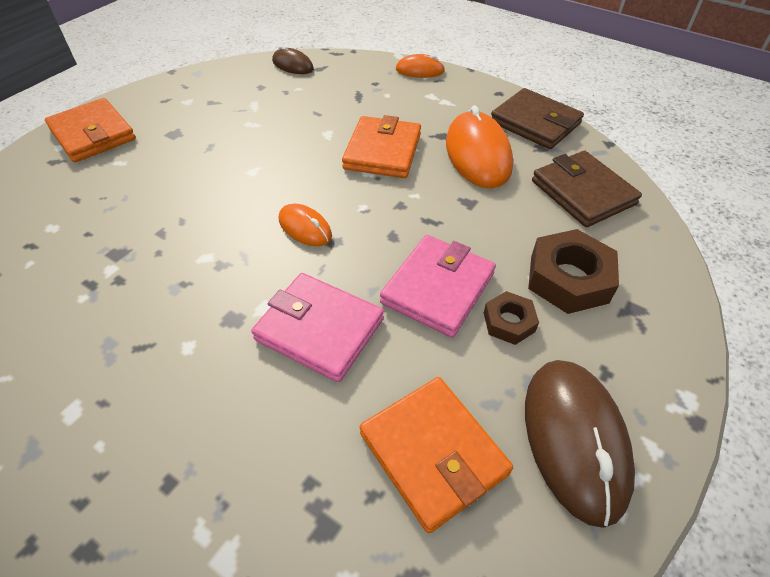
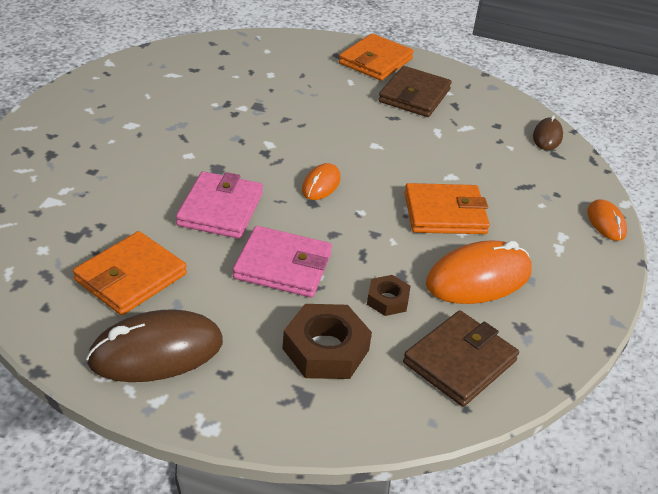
camera: 70 degrees right, 10 degrees down
(509, 322) = (260, 311): brown nut -> brown nut (387, 300)
(535, 123) = (566, 321): brown wallet -> brown wallet (414, 96)

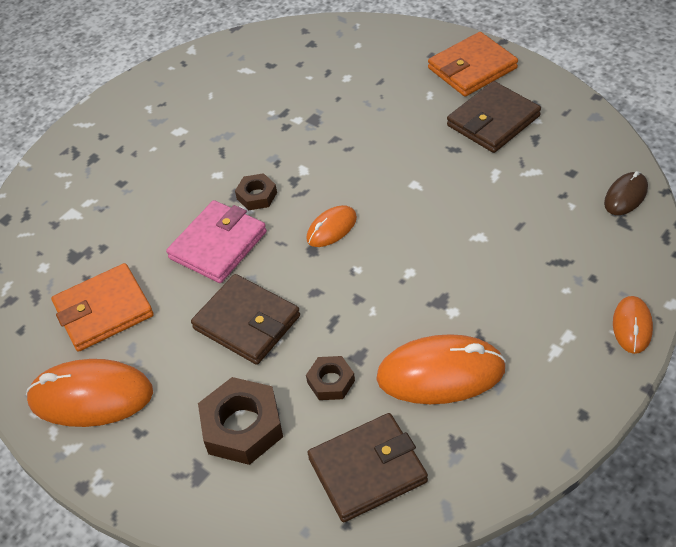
camera: 30 degrees right, 10 degrees up
(156, 352) = (91, 397): brown mouse -> orange mouse
(236, 167) = (256, 196): none -> brown nut
(283, 266) = (247, 322): pink wallet -> brown wallet
(445, 213) = (446, 285): orange wallet -> none

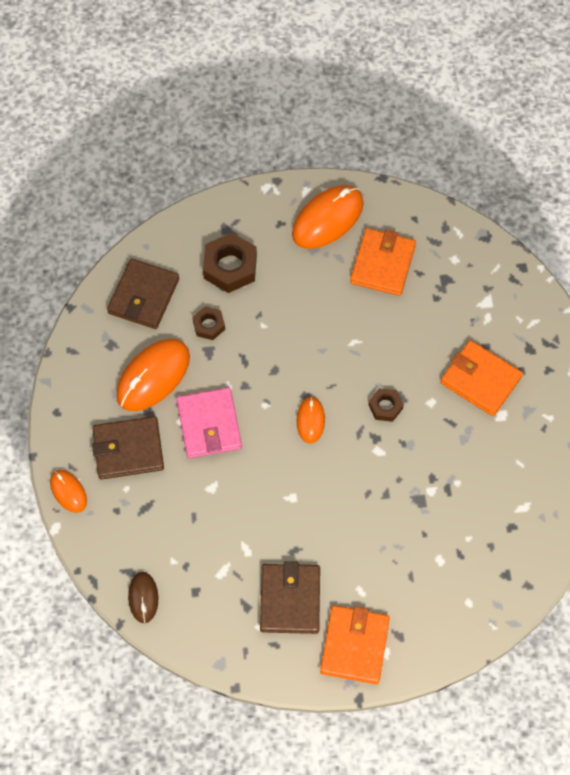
camera: 130 degrees right, 15 degrees up
(159, 163) = (480, 380): none -> orange wallet
(218, 245) = (367, 354): pink wallet -> pink wallet (209, 425)
(247, 322) = (292, 321): brown wallet -> brown wallet (128, 449)

